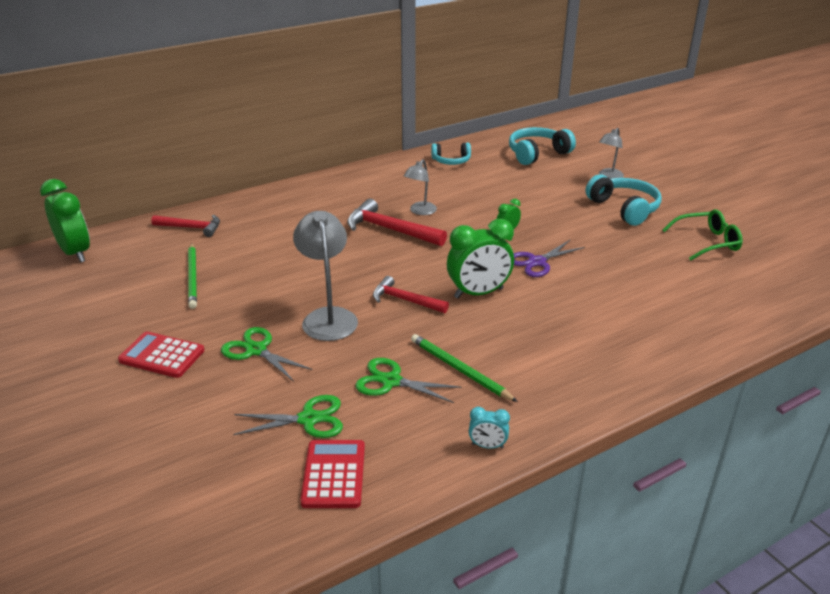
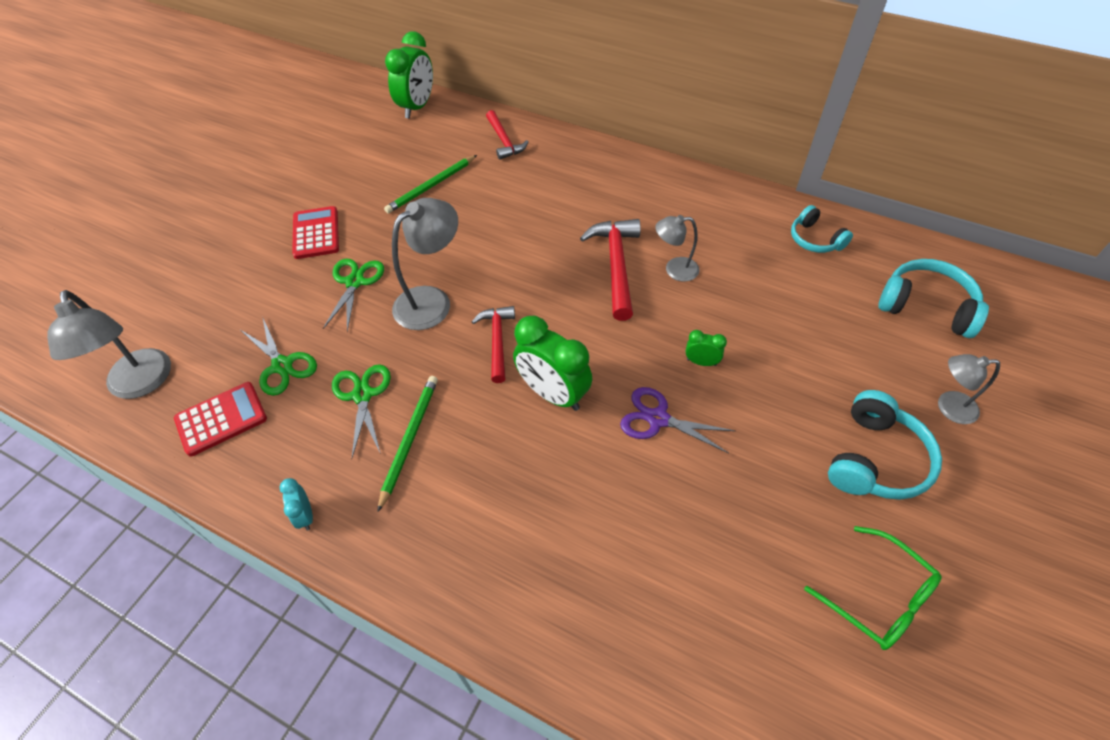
camera: 60 degrees right, 20 degrees up
(226, 526) = (141, 384): none -> grey lamp

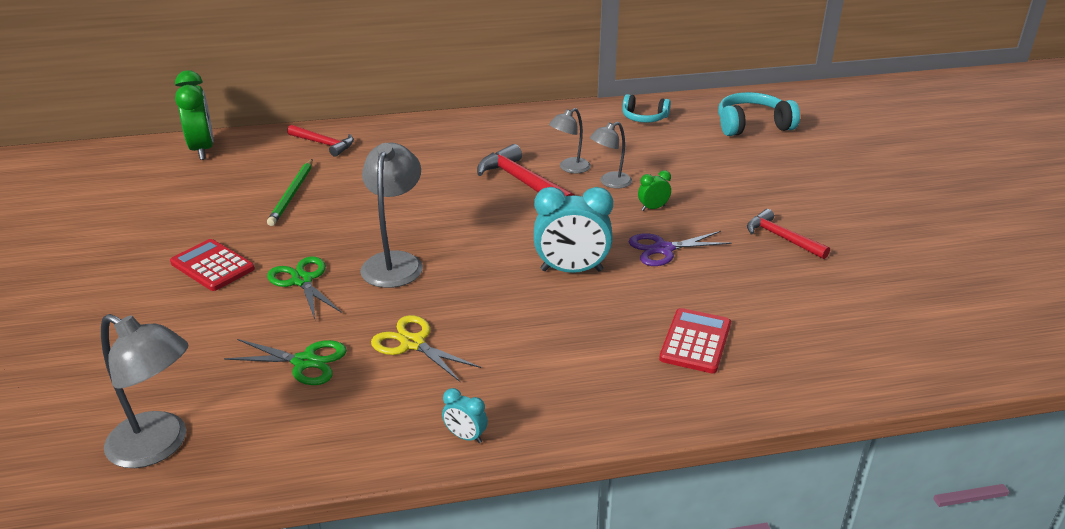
camera: 40 degrees left, 20 degrees down
(221, 419) = (291, 423): red calculator -> red calculator (695, 341)
(363, 395) = (413, 343): green scissors -> yellow scissors
(409, 439) = (492, 348): green pencil -> none
(497, 341) = (486, 261): red hammer -> red hammer (781, 238)
(553, 394) = (571, 270): green clock -> turquoise clock
(875, 459) = (815, 207): turquoise headphones -> none
(879, 597) = (895, 267): green glasses -> none
(948, 407) = (822, 166): grey lamp -> grey lamp (610, 183)

